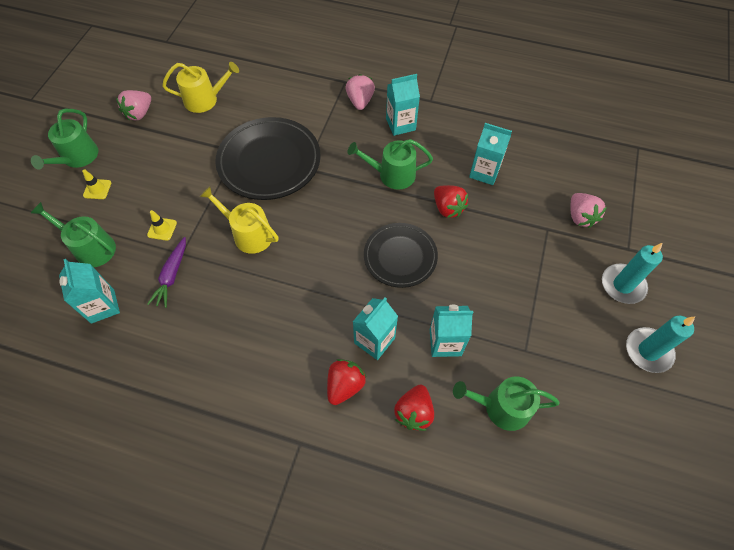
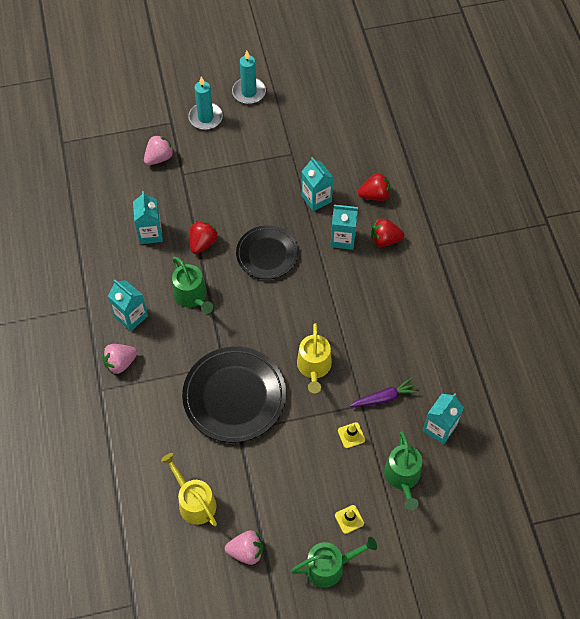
camera: 120 degrees left, 0 degrees up
(501, 407) = (339, 152): green watering can -> none

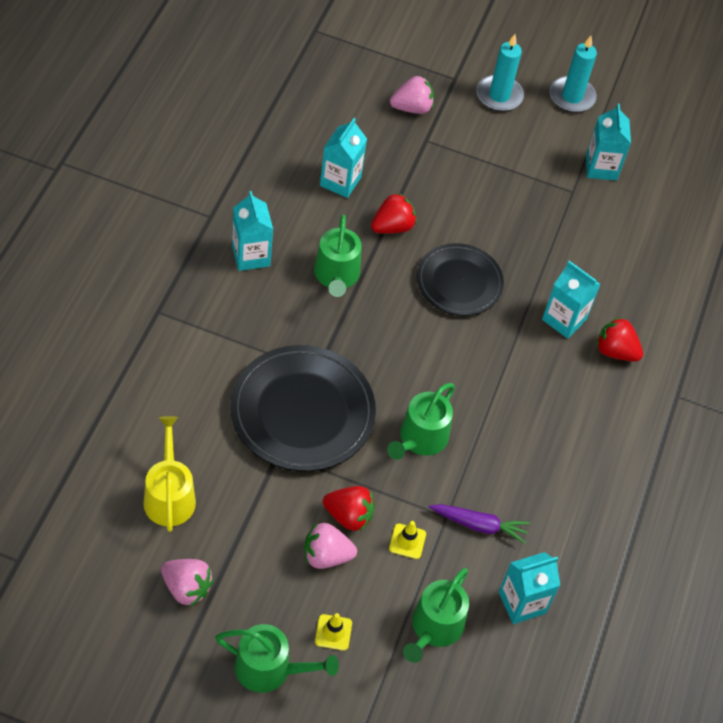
camera: 25 degrees right, 5 degrees down
(120, 363) = (201, 297): pink strawberry -> pink strawberry (326, 556)
(314, 367) = (420, 439): yellow watering can -> green watering can
(316, 198) = (565, 257): turquoise carton -> turquoise carton (601, 167)
(374, 195) = (640, 294): red strawberry -> red strawberry (348, 516)

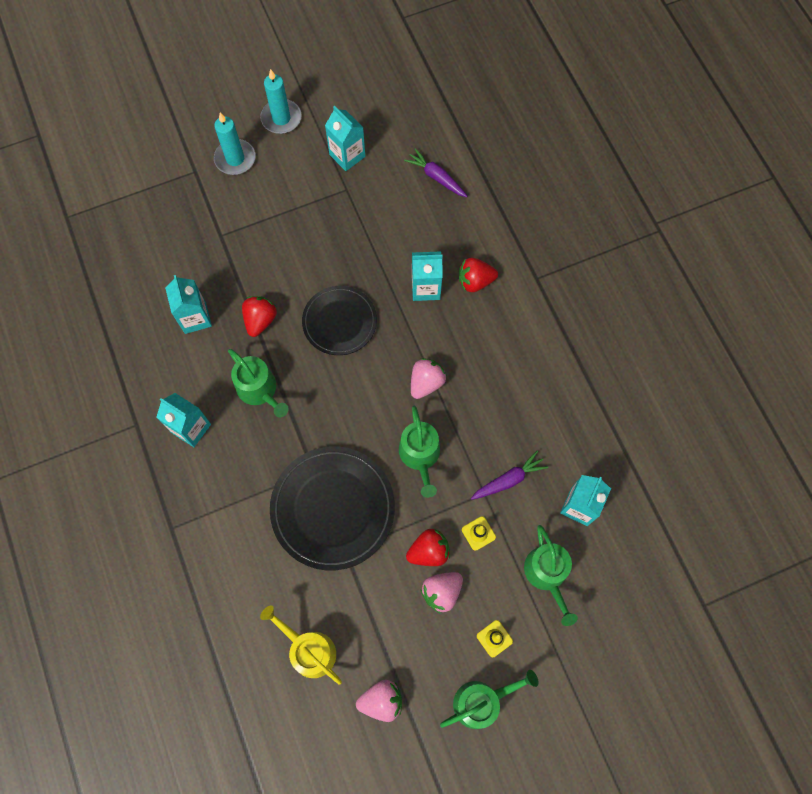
camera: 35 degrees left, 15 degrees up
(412, 108) = (188, 219): pink strawberry -> pink strawberry (426, 383)
(666, 245) = (436, 177): none -> purple carrot

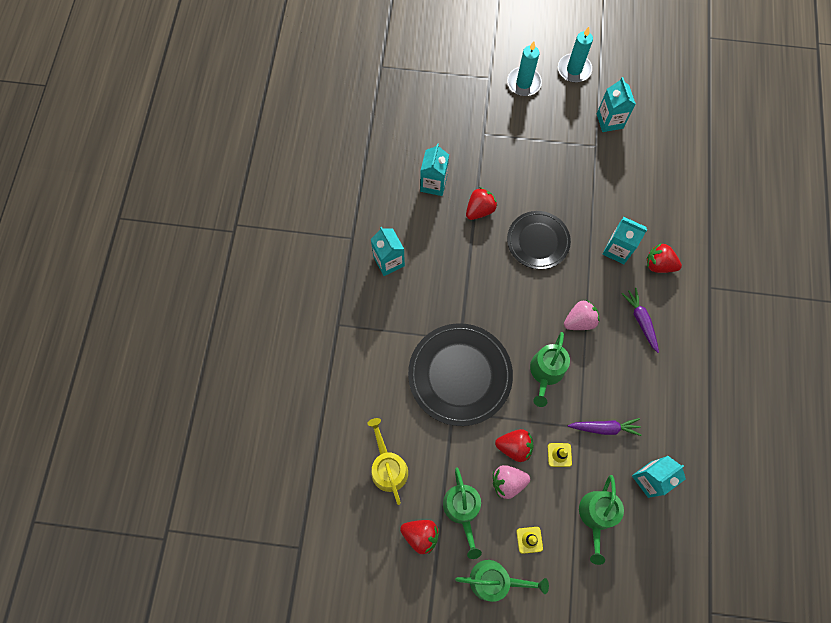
camera: 30 degrees right, 0 degrees up
(259, 390) = (452, 260): green watering can -> green watering can (462, 510)
(381, 701) = (420, 535): pink strawberry -> red strawberry
(436, 177) = (670, 171): purple carrot -> purple carrot (640, 321)

